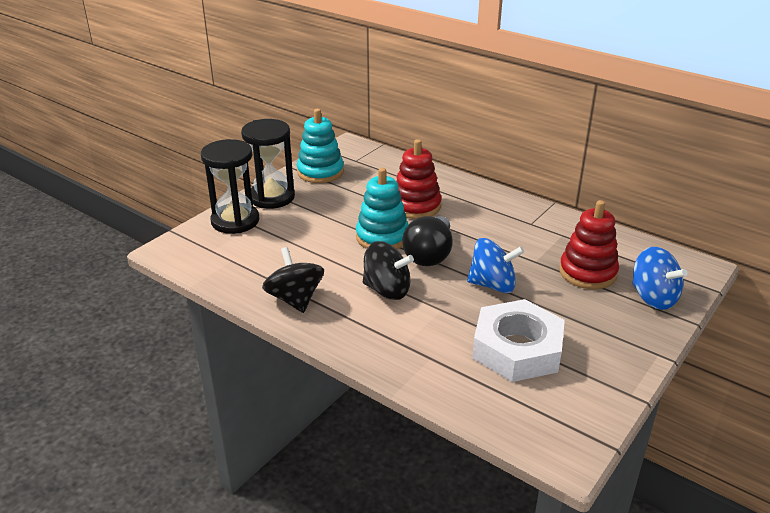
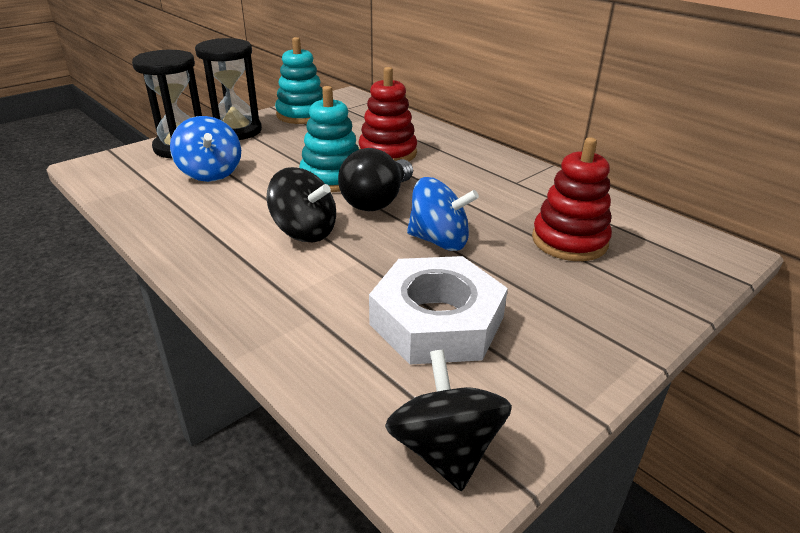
camera: 10 degrees right, 0 degrees up
(295, 299) = (190, 229): black spinning top -> black spinning top (445, 449)
(653, 297) = (652, 280): blue spinning top -> blue spinning top (210, 173)

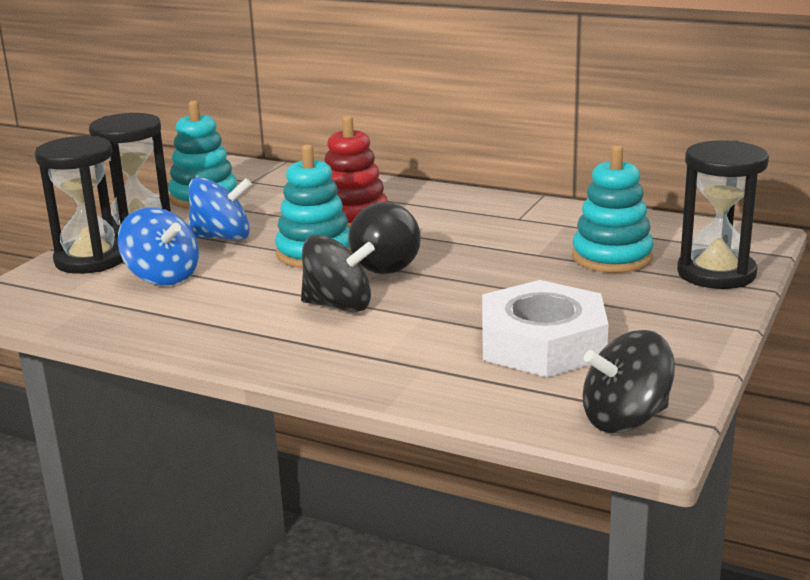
camera: 20 degrees left, 10 degrees down
(439, 241) = (487, 284): blue spinning top -> blue spinning top (222, 237)
(445, 449) = (625, 419): black spinning top -> black spinning top turned 75 degrees counterclockwise
(569, 241) = (612, 257): red stacking toy -> turquoise stacking toy
(659, 285) = (716, 273): none -> black hourglass

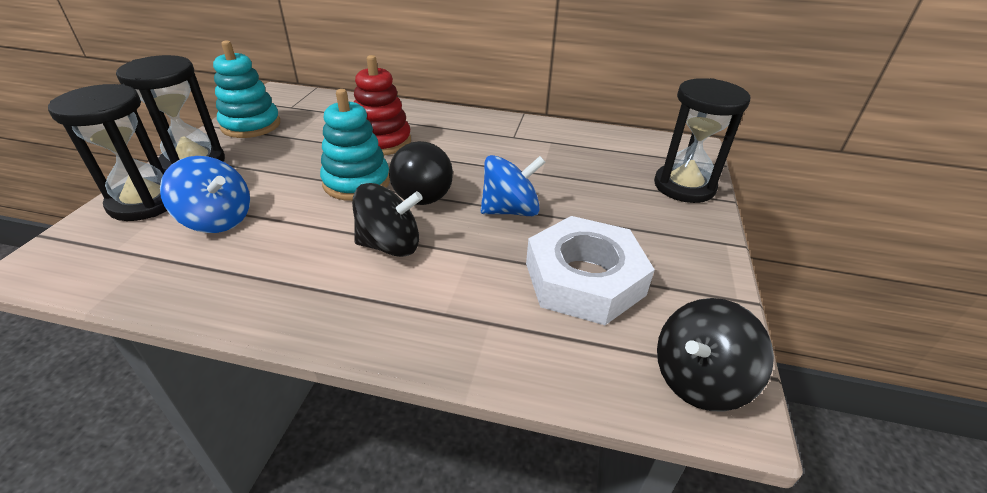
camera: 15 degrees left, 15 degrees up
(222, 237) = (271, 168): blue spinning top -> blue spinning top (510, 210)
(612, 257) = (599, 173): turquoise stacking toy -> none

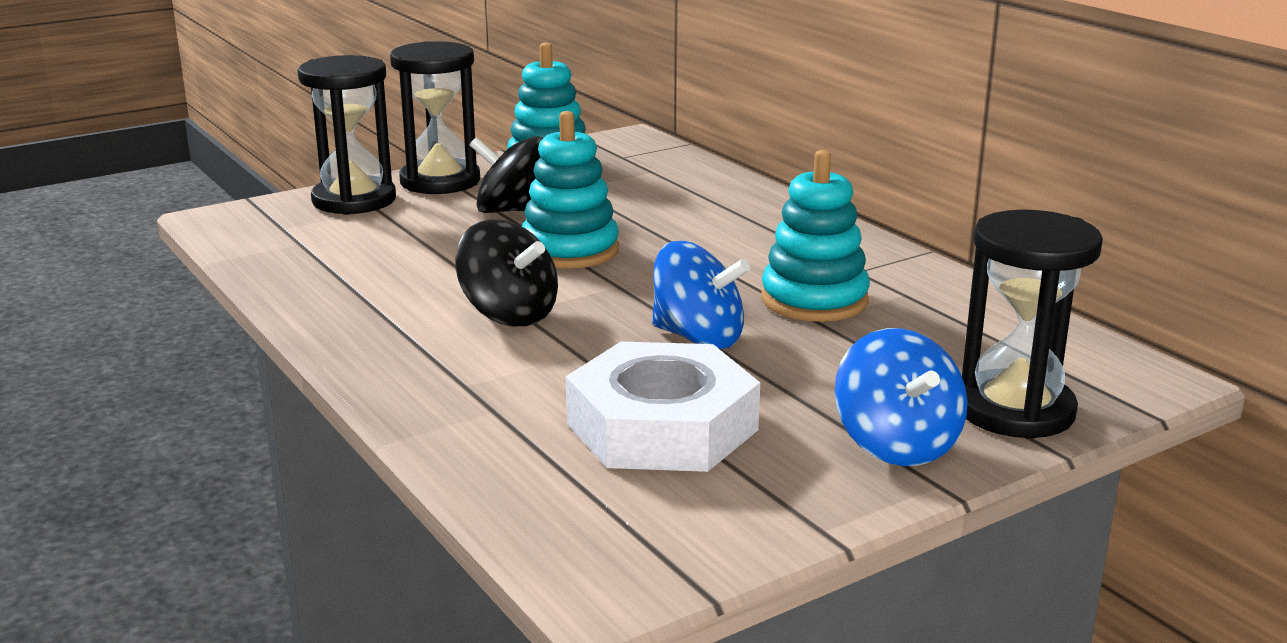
camera: 45 degrees right, 15 degrees down
(217, 219) = (390, 235): blue spinning top -> blue spinning top (896, 445)
(381, 141) = (667, 222): red stacking toy -> none
(423, 191) = (628, 283): black light bulb -> none
(523, 162) = (814, 300): none -> turquoise stacking toy
(699, 379) = (620, 551): black spinning top -> black spinning top (513, 211)

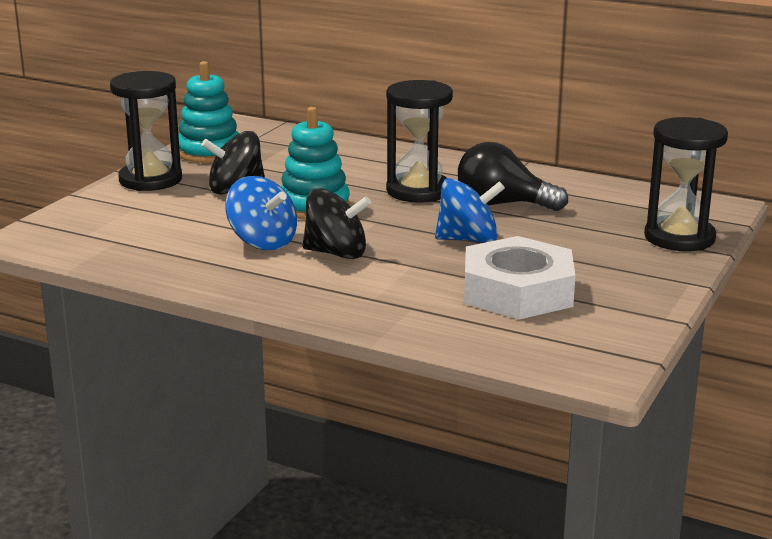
camera: 30 degrees left, 0 degrees up
(354, 200) = (108, 205): black hourglass -> black hourglass (418, 191)
(814, 300) = (502, 204): turquoise stacking toy -> black light bulb
(896, 445) = (646, 269): blue spinning top -> blue spinning top (262, 242)

